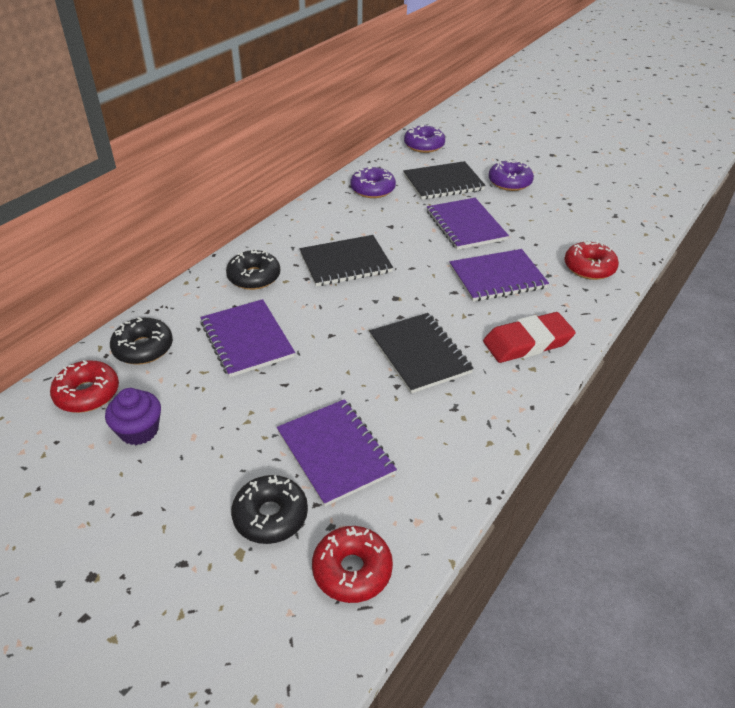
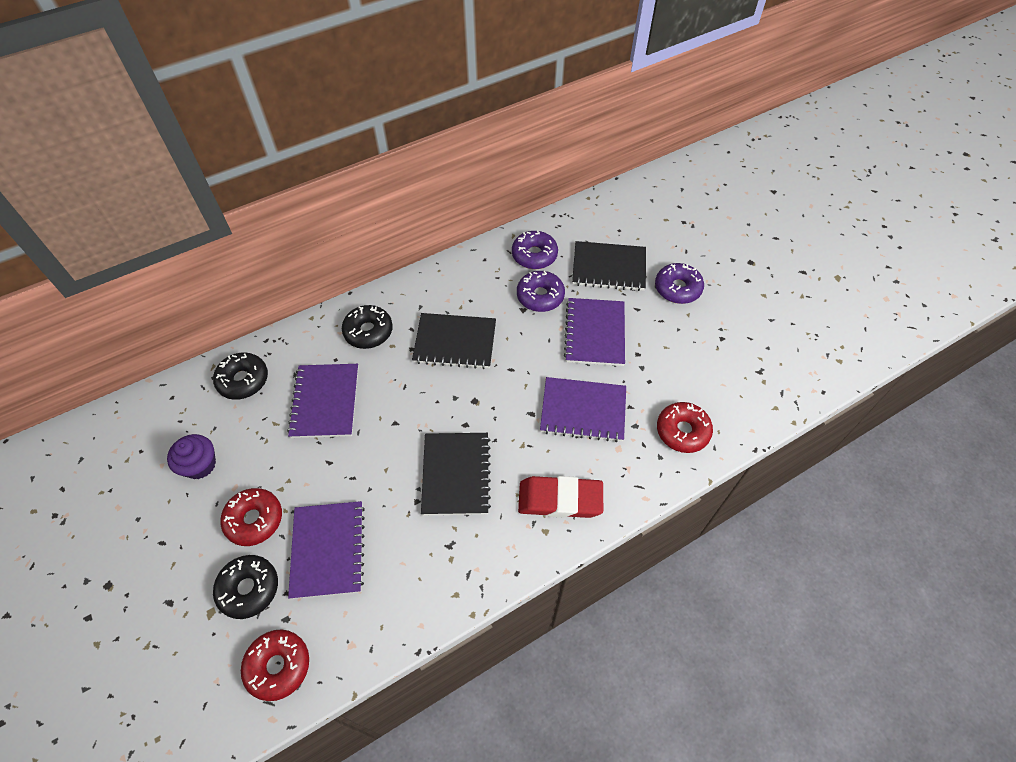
camera: 25 degrees right, 15 degrees up
(87, 393) = (182, 412): red donut -> red donut (254, 520)
(424, 145) = (621, 209): purple donut -> purple donut (540, 296)

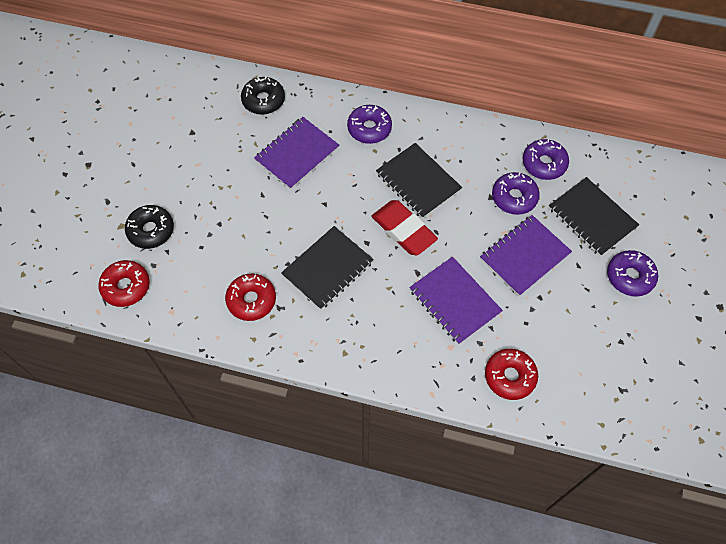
camera: 45 degrees right, 5 degrees up
(200, 465) = (192, 134): purple cupcake -> none
(254, 520) = (190, 193): red donut -> red donut (251, 300)
(328, 550) = (211, 247): purple notebook -> none
(368, 331) = (369, 128): black donut -> purple donut
(560, 499) = (375, 343): red eraser -> red eraser (403, 230)

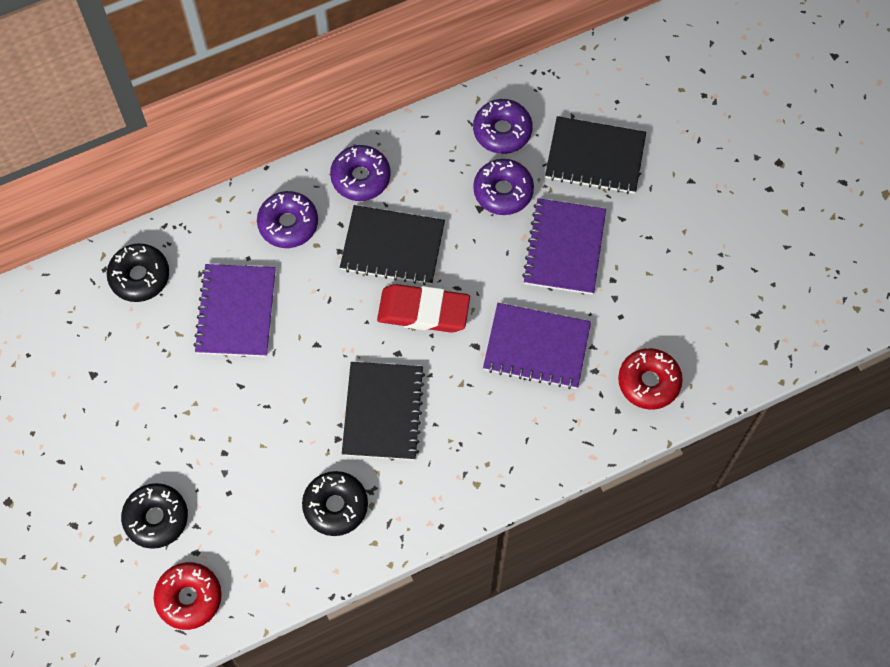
camera: 40 degrees left, 5 degrees up
(251, 300) = (335, 506): red donut -> black donut
(630, 276) = (677, 193): purple donut -> purple donut (360, 177)

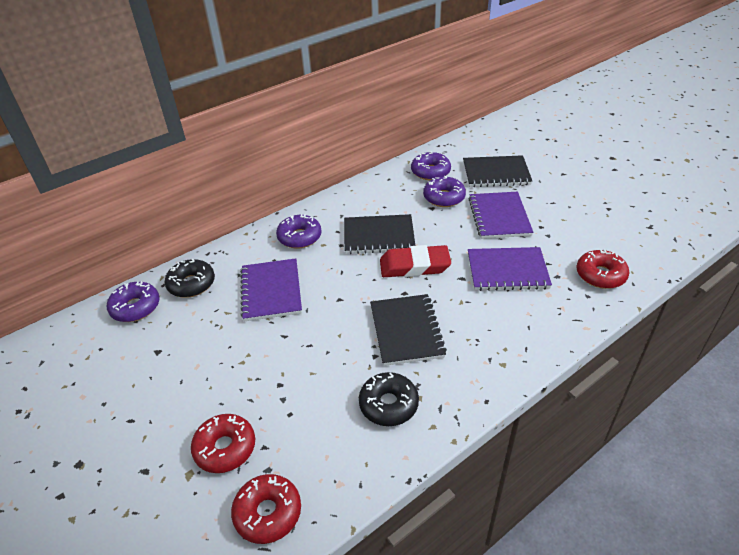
camera: 10 degrees left, 25 degrees down
(156, 518) = (225, 448): black donut -> red donut
(360, 177) = (344, 207): purple donut -> purple donut (135, 307)

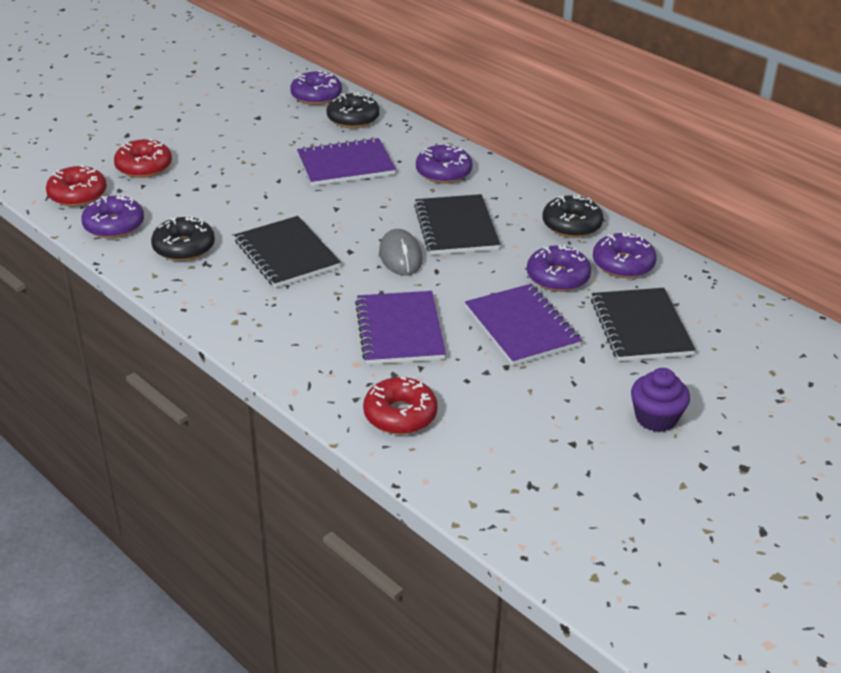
camera: 80 degrees right, 5 degrees down
(340, 469) = (114, 225): none -> purple donut
(383, 186) = (571, 225): none -> black donut
(406, 331) = (286, 254): black notebook -> black notebook turned 75 degrees clockwise
(414, 266) = (400, 256): red eraser -> grey mouse
(499, 217) = (522, 327): purple notebook -> purple notebook turned 75 degrees clockwise
(579, 178) = (656, 418): none -> purple cupcake

